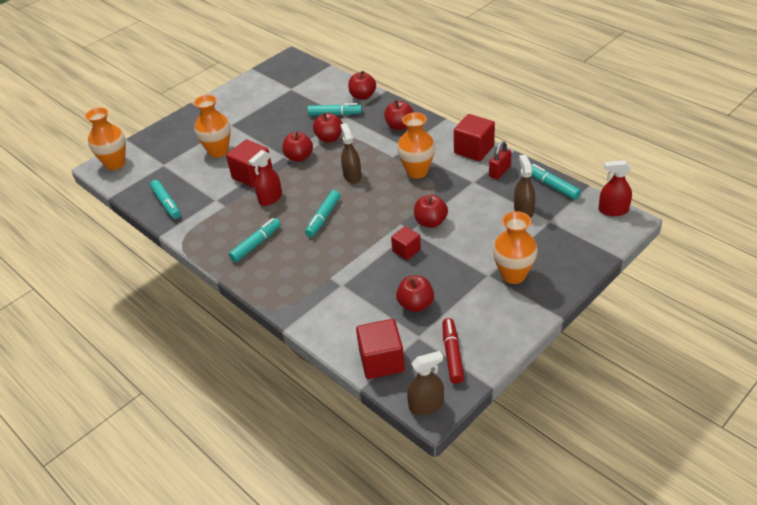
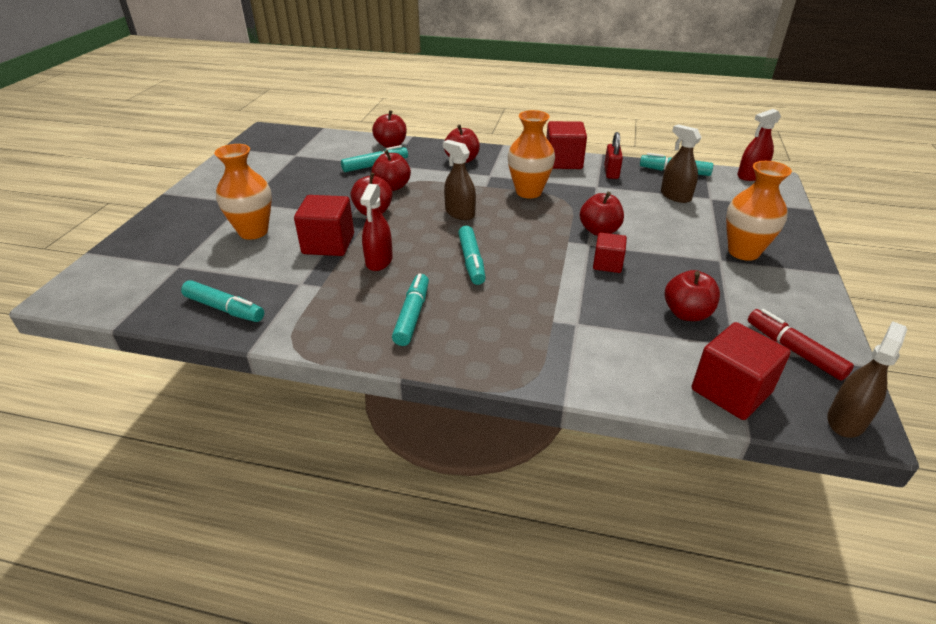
camera: 35 degrees left, 5 degrees down
(115, 163) = (91, 284): orange vase -> none

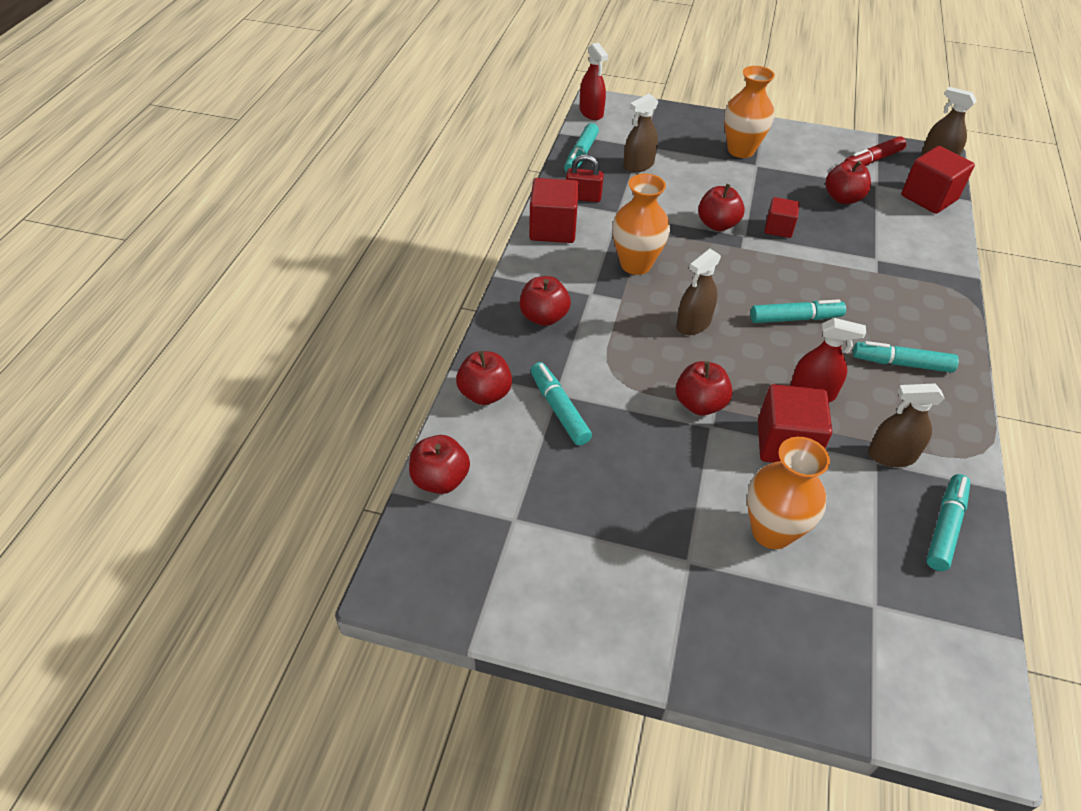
camera: 90 degrees left, 10 degrees up
(303, 292) = (891, 455): none -> brown spray bottle
(392, 187) = (627, 387): red apple -> red apple (440, 480)

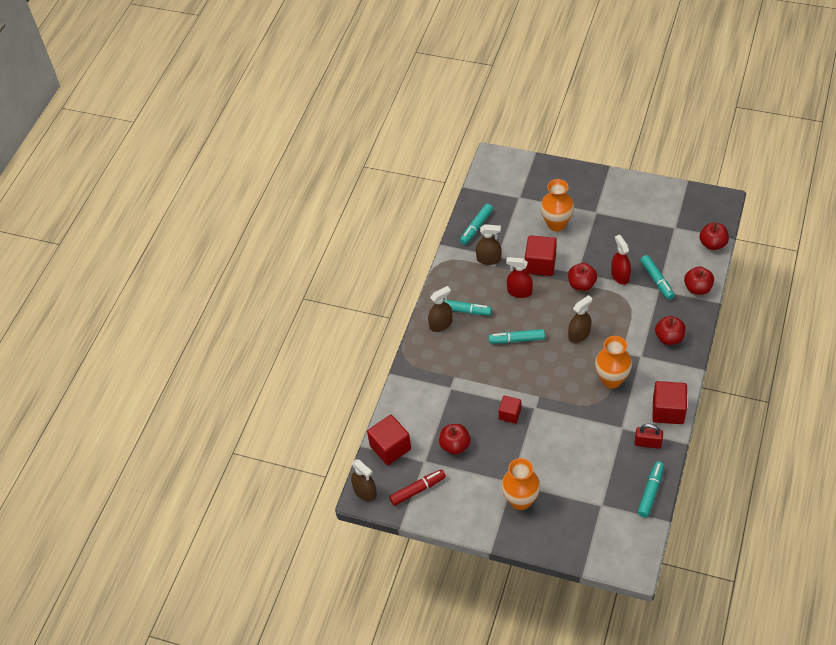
camera: 170 degrees left, 5 degrees up
(591, 112) = (643, 551): red spray bottle -> red spray bottle (620, 276)
(638, 165) = (605, 480): brown spray bottle -> brown spray bottle (441, 324)
(717, 224) = (552, 417): red apple -> none

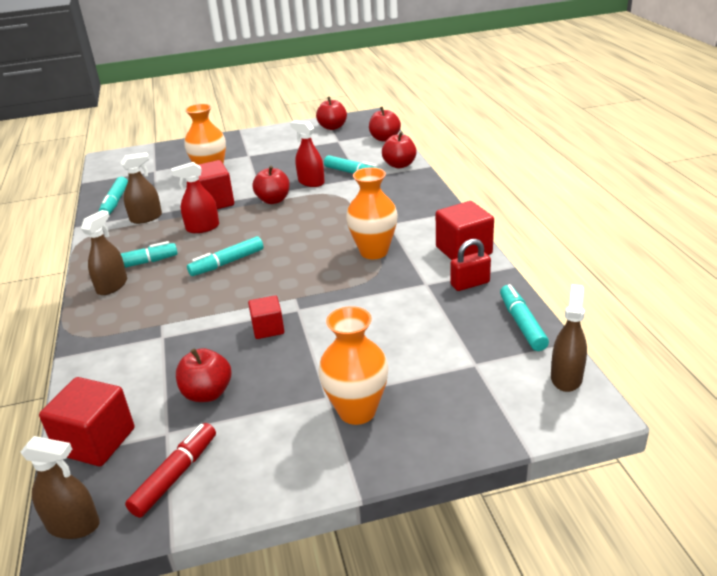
camera: 35 degrees left, 20 degrees down
(579, 335) = (302, 233): brown spray bottle -> brown spray bottle (566, 377)
(669, 338) = (406, 202): red apple -> red apple (332, 127)

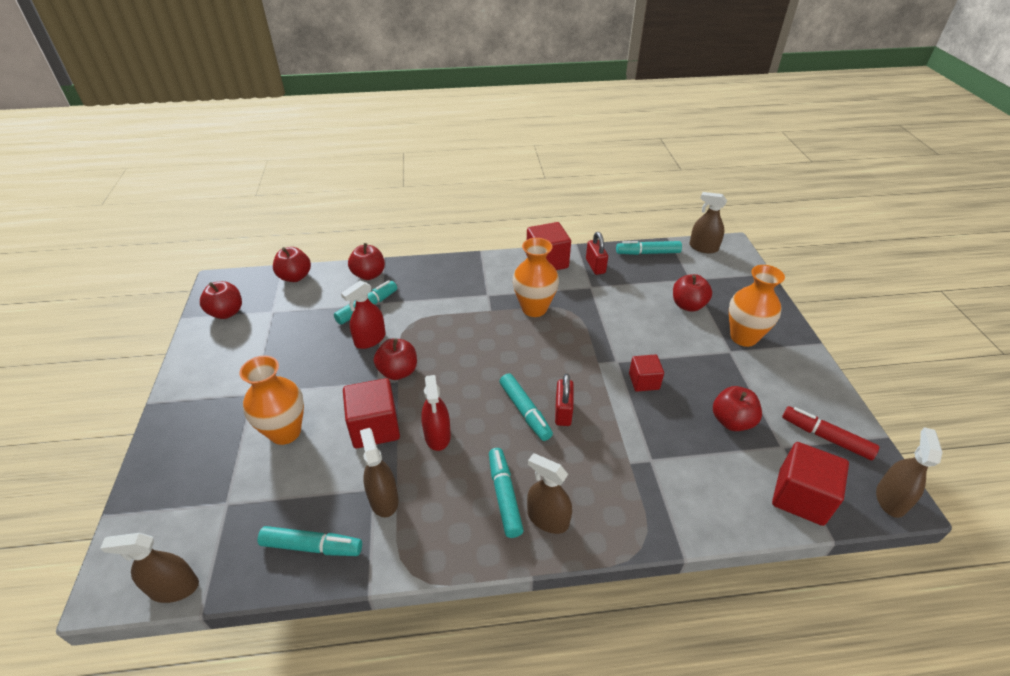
camera: 85 degrees left, 10 degrees up
(100, 172) = (174, 588): none -> brown spray bottle
(225, 282) = (563, 412): none -> red padlock
(413, 361) = (688, 305): none -> red apple

